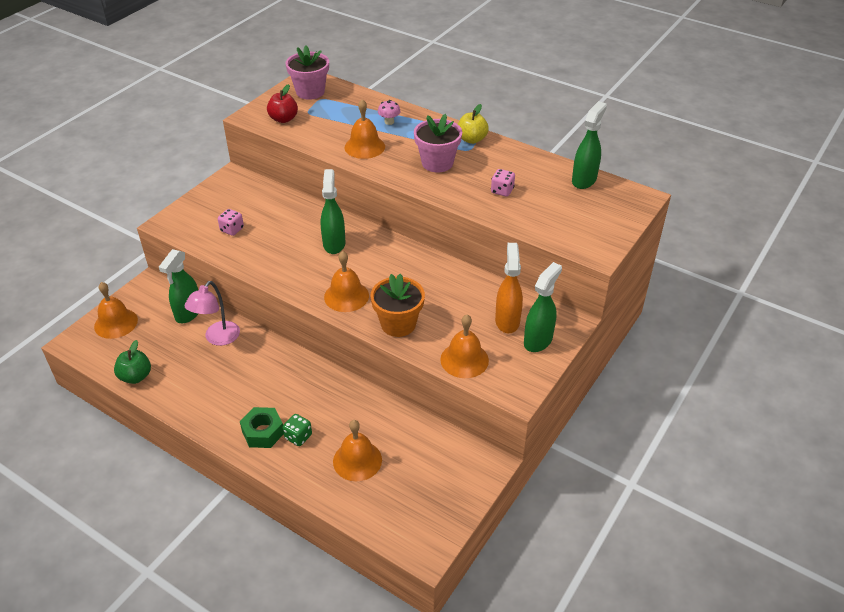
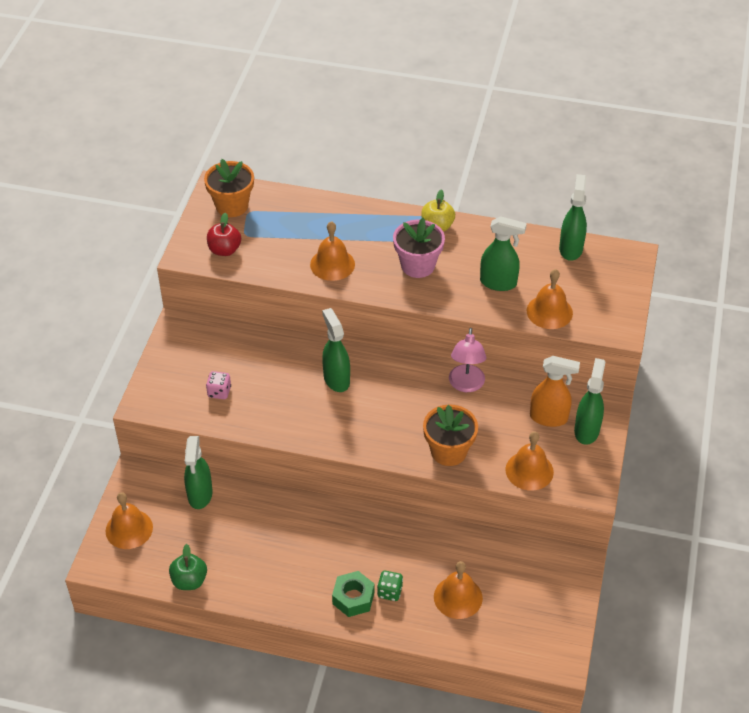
camera: 20 degrees left, 5 degrees up
(218, 338) = (249, 514): pink lamp -> pink lamp (466, 385)
(310, 92) = (232, 206): pink flower pot -> orange flower pot
(346, 296) = (382, 435): orange bell -> orange bell (549, 311)
(389, 122) = (340, 225): pink mushroom -> none
(502, 191) = (498, 283): pink dice -> green spray bottle
(507, 321) = (549, 418): orange spray bottle -> orange spray bottle turned 120 degrees clockwise

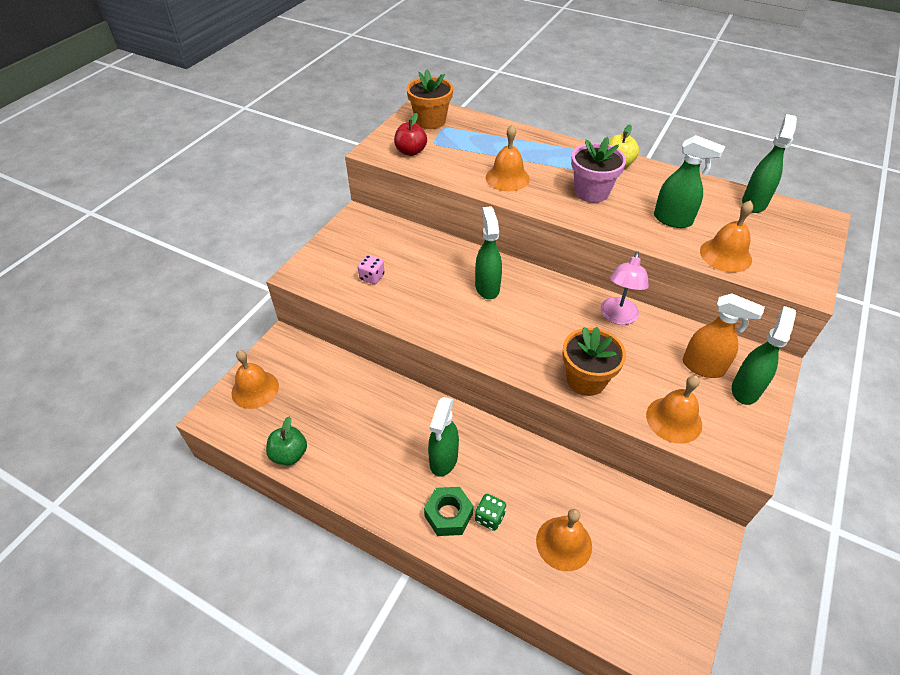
camera: 15 degrees right, 0 degrees up
(200, 495) = (332, 372): green spray bottle -> green spray bottle (443, 460)

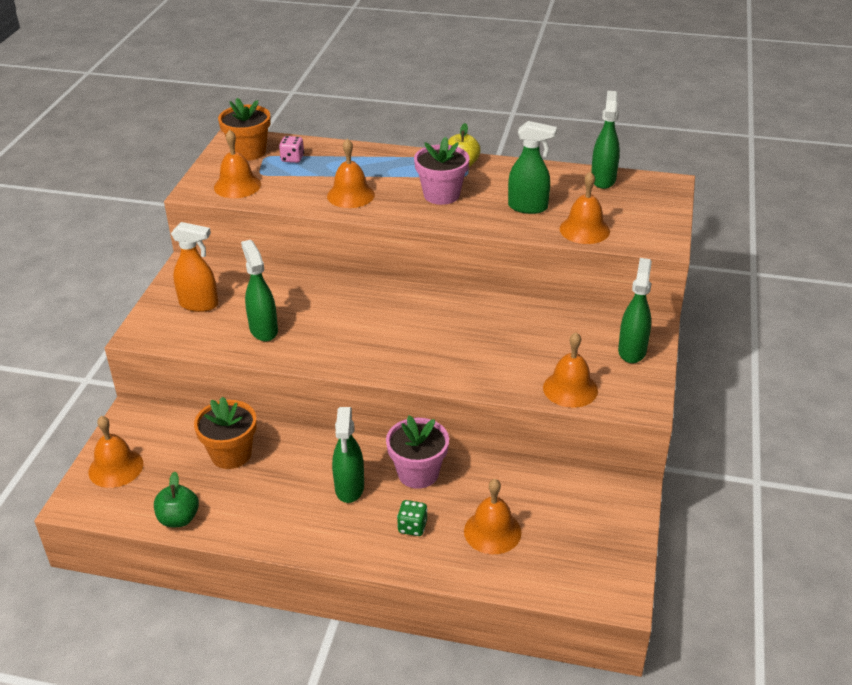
camera: 15 degrees left, 10 degrees down
(372, 277) = (225, 322): pink dice -> pink dice (292, 158)
(411, 151) = (237, 185): red apple -> orange bell
(448, 515) = (369, 534): green nut -> none
(487, 287) = (354, 309): green spray bottle -> green spray bottle (263, 330)
(509, 459) = (418, 473): none -> pink flower pot
(586, 379) = (478, 372): orange flower pot -> orange flower pot (231, 454)
(617, 317) = (496, 312): pink lamp -> none
(703, 367) = (589, 340): orange spray bottle -> orange spray bottle (199, 304)

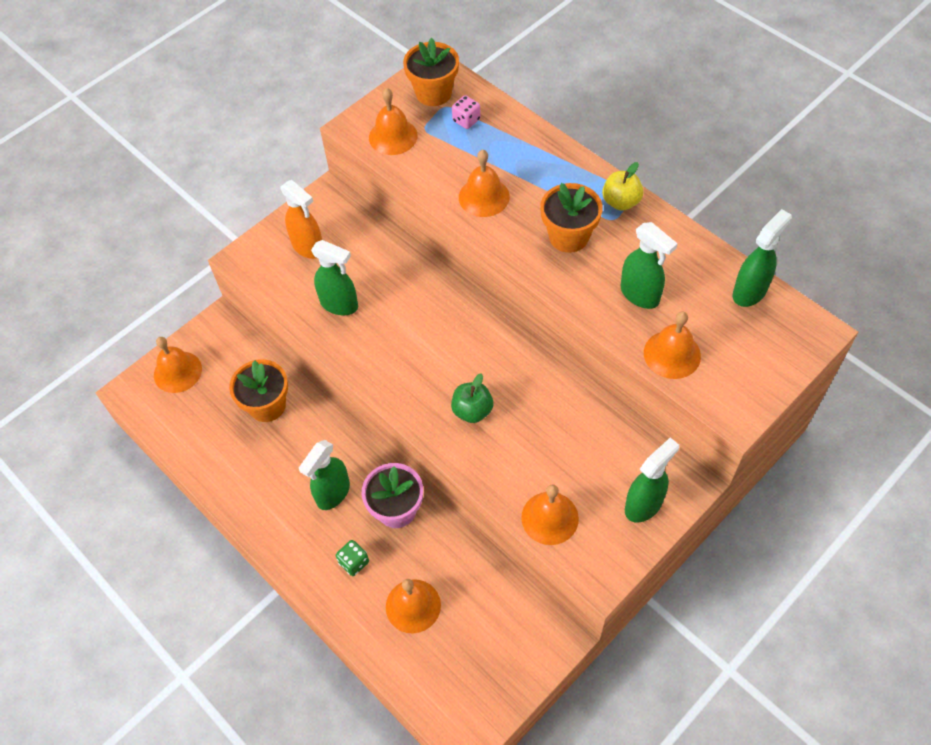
camera: 35 degrees right, 20 degrees up
(179, 519) = (190, 450): green apple -> green apple (472, 411)
(263, 330) = (339, 304): green spray bottle -> green spray bottle turned 105 degrees clockwise
(441, 195) = (569, 236): pink flower pot -> orange flower pot

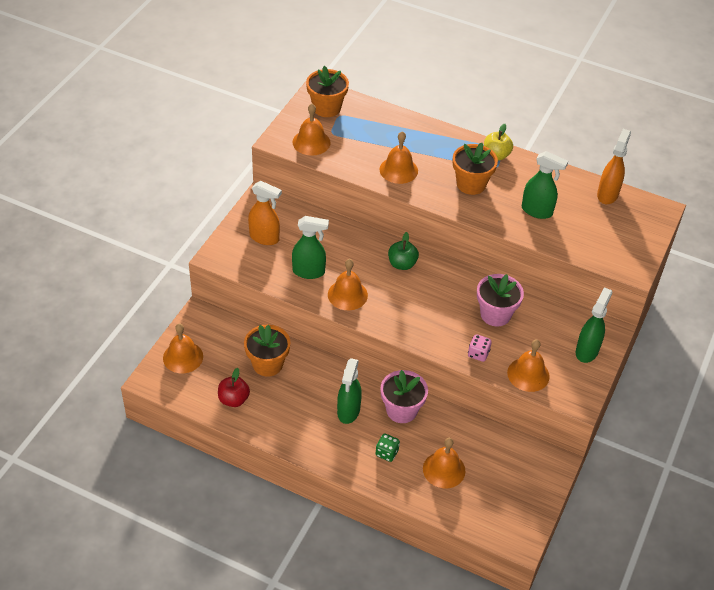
camera: 25 degrees left, 10 degrees down
(209, 441) = (233, 399): none -> red apple
(466, 120) = (360, 122): pink dice -> pink dice (478, 354)
(472, 411) = (442, 320): green apple -> green apple (402, 264)
(545, 420) = (495, 314): none -> pink flower pot
(672, 354) = (575, 243): orange bell -> orange bell (347, 295)
(750, 291) = (607, 194): green spray bottle -> orange spray bottle

